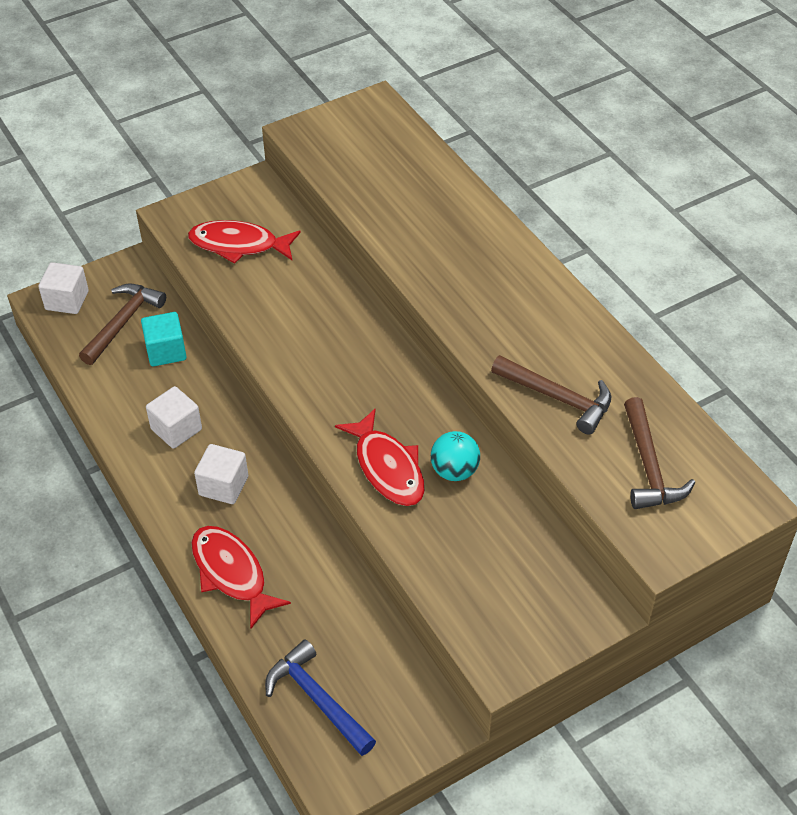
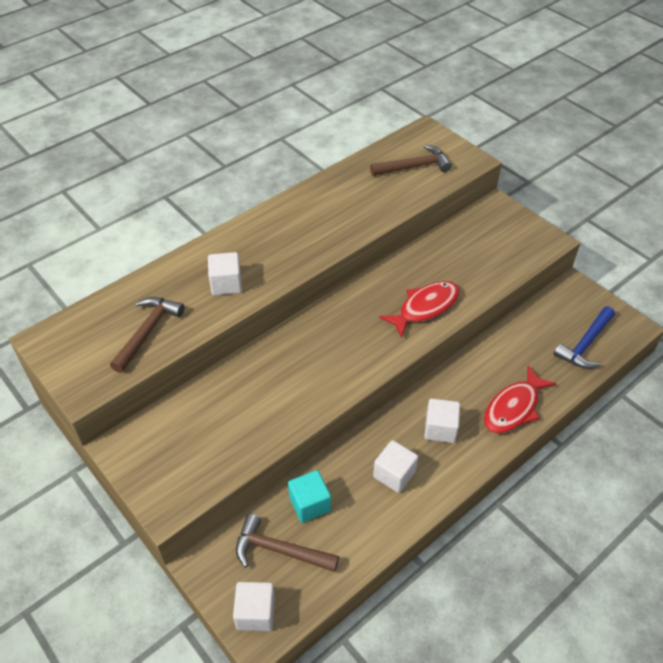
camera: 100 degrees left, 0 degrees up
(239, 245) = (206, 442): red fish -> none
(428, 239) = (226, 284): none -> white cube
(454, 471) = (417, 274): turquoise ball -> none
(558, 398) = (371, 206): brown hammer -> brown hammer (147, 332)

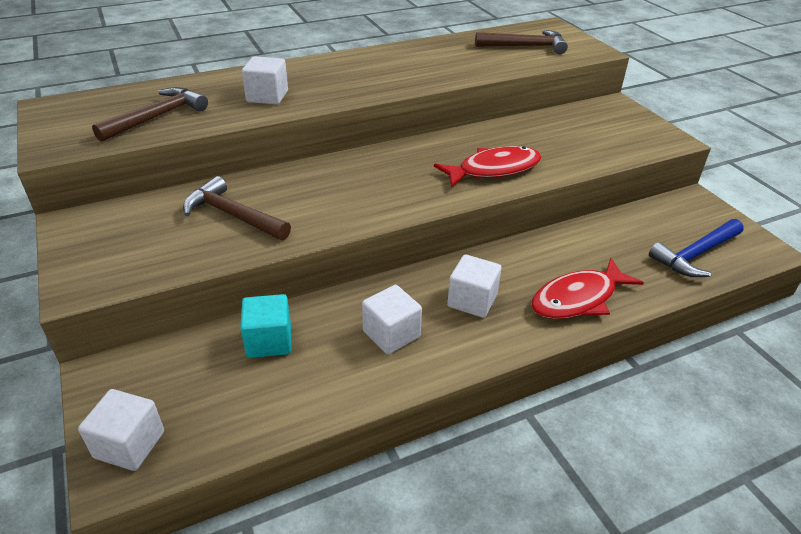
camera: 15 degrees right, 10 degrees down
(279, 550) = (203, 381): brown hammer -> brown hammer (233, 215)

